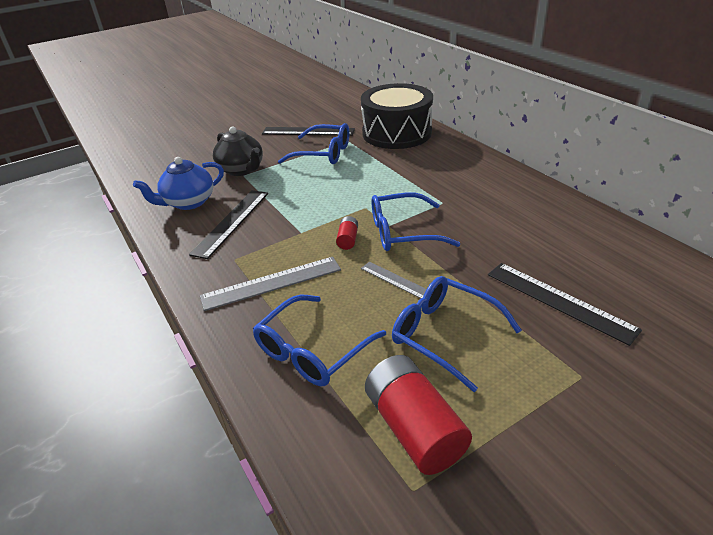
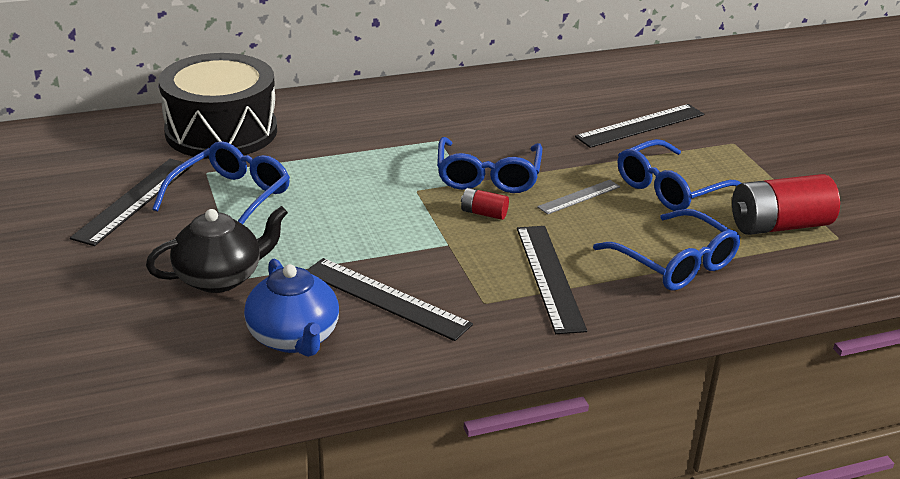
camera: 80 degrees left, 5 degrees down
(272, 283) = (549, 277): grey ruler -> black ruler

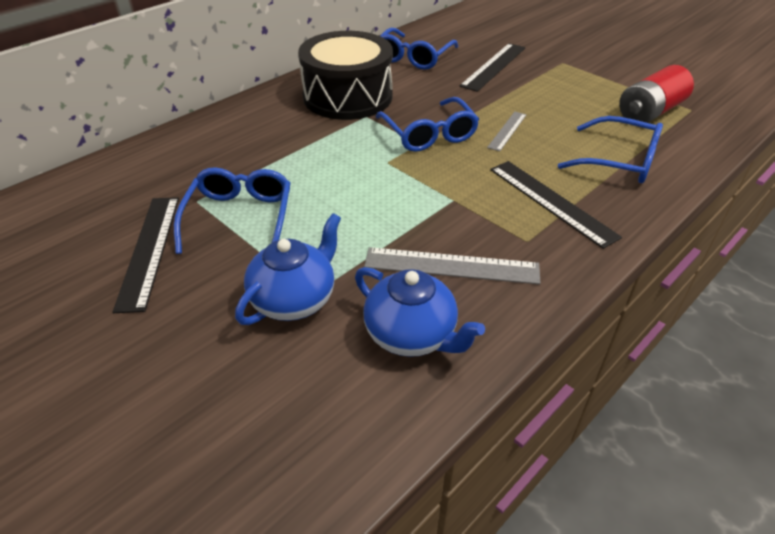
camera: 25 degrees left, 10 degrees up
(220, 278) = (295, 299): black teapot -> blue teapot
(221, 131) = (179, 159): black drum -> black drum (348, 96)
(385, 298) = (451, 266): black ruler -> grey ruler
(483, 213) = (455, 165): red battery -> none
(671, 188) = (559, 106): blue glasses -> blue glasses (413, 57)

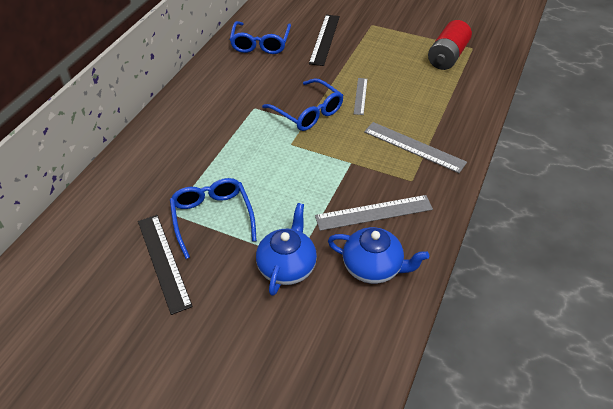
camera: 20 degrees left, 5 degrees up
(348, 96) = (230, 93): black drum -> none
(551, 202) = (414, 147): black ruler -> grey ruler
(618, 161) = (443, 103): blue glasses -> none

